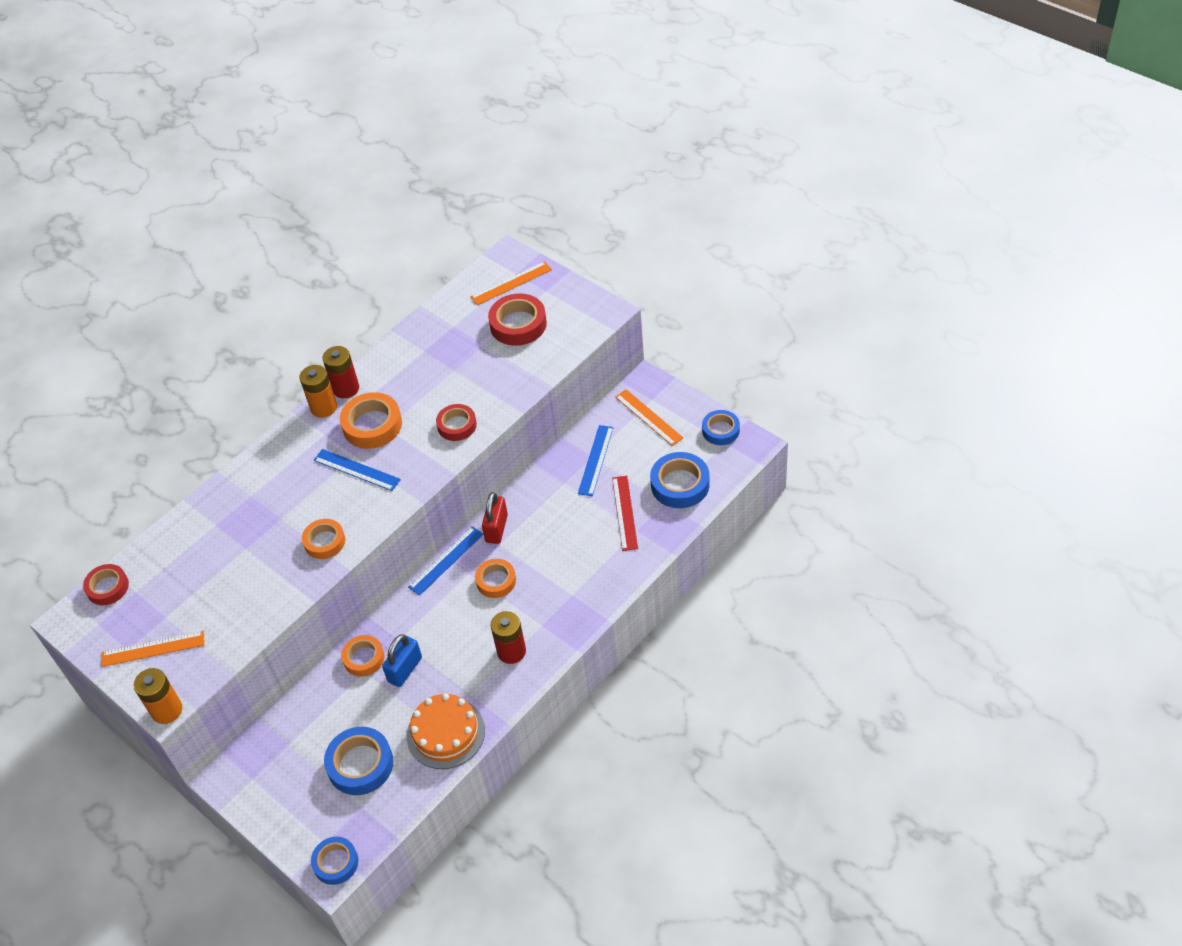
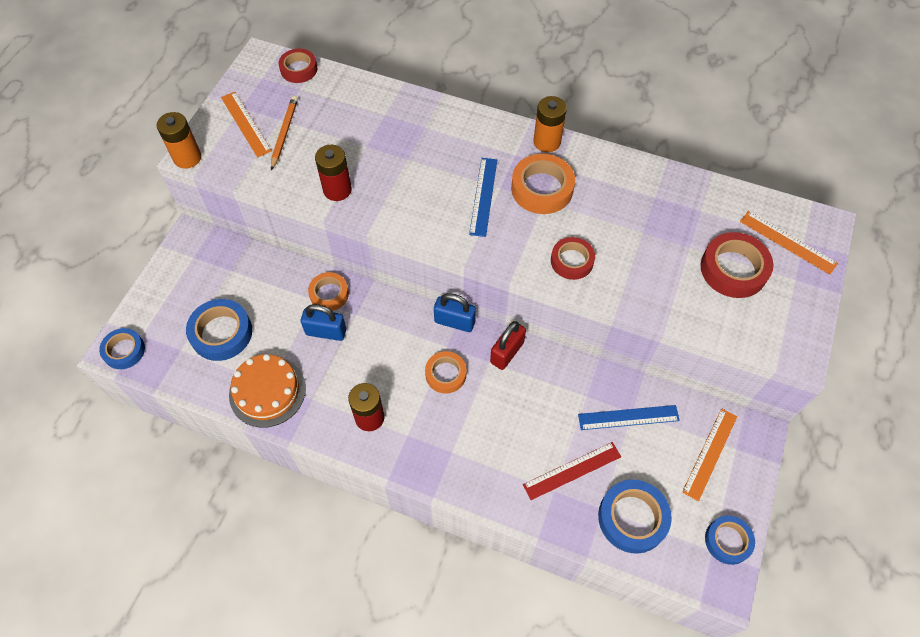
camera: 65 degrees right, 10 degrees up
(187, 615) = (284, 133): none -> orange pencil
(324, 542) = (392, 203): orange tape -> none
(346, 388) = (577, 150): red battery -> red battery (337, 190)
(446, 560) = (454, 322): blue ruler -> blue padlock
(496, 528) = (507, 352): red padlock -> red padlock turned 45 degrees counterclockwise

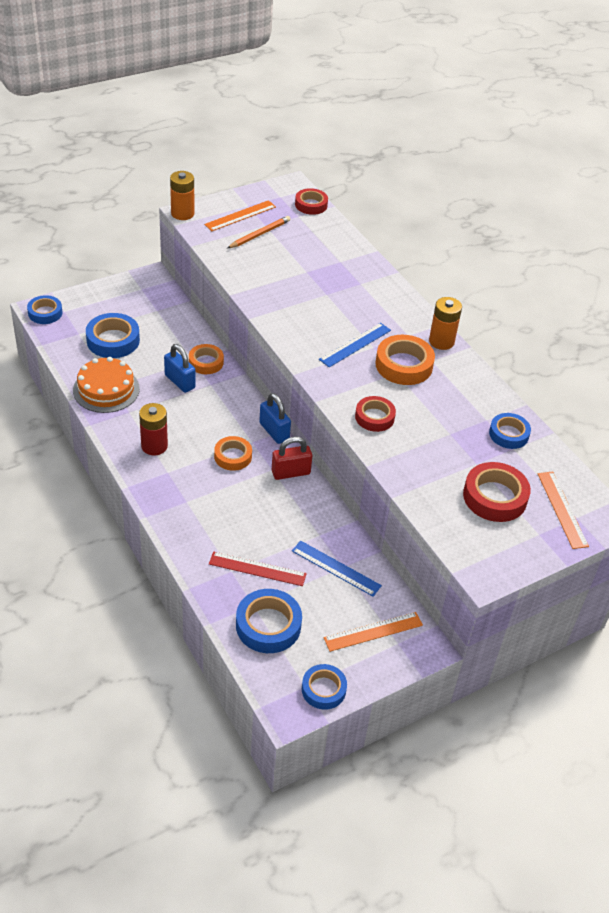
camera: 35 degrees right, 15 degrees down
(245, 124) = (240, 216): orange ruler -> orange ruler turned 45 degrees clockwise
(337, 190) = (258, 284): red battery -> none
(684, 198) = (508, 434): none -> blue tape

